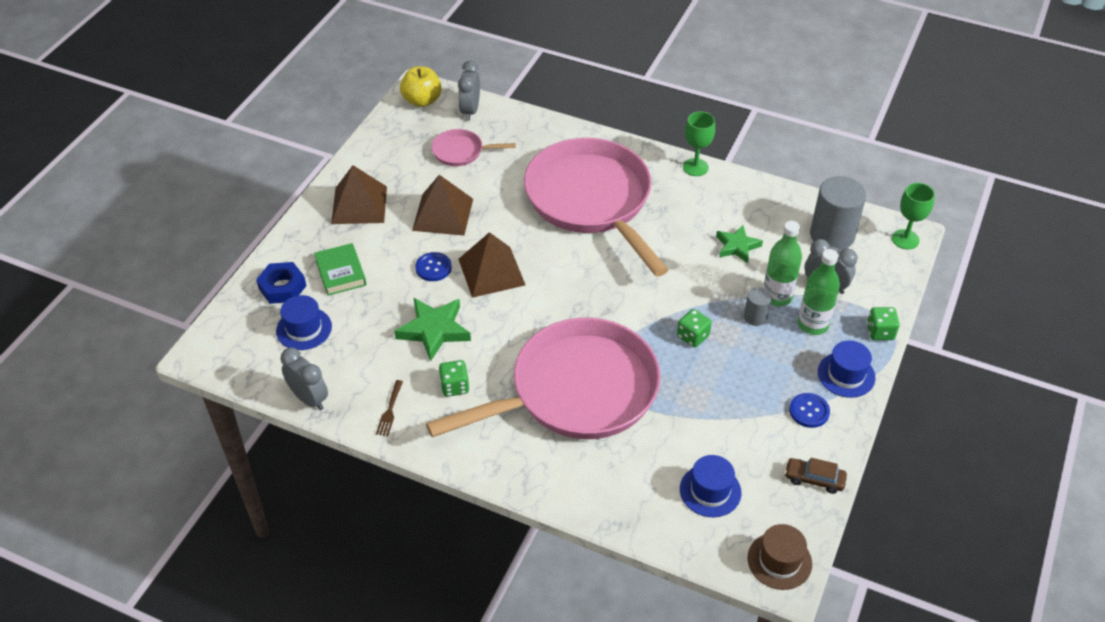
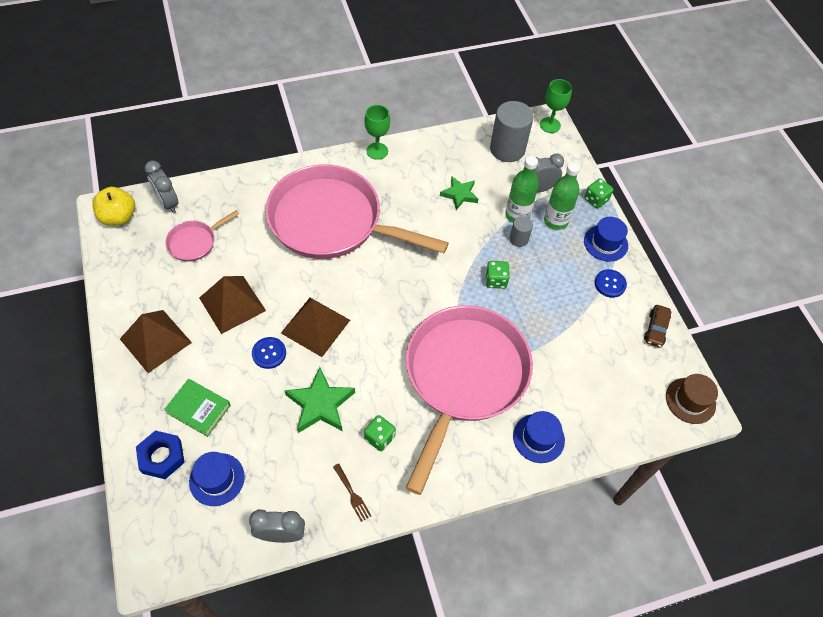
camera: 45 degrees left, 10 degrees up
(710, 491) = (610, 384): blue hat -> blue hat (538, 438)
(814, 479) = (656, 329): brown car -> brown car turned 45 degrees counterclockwise

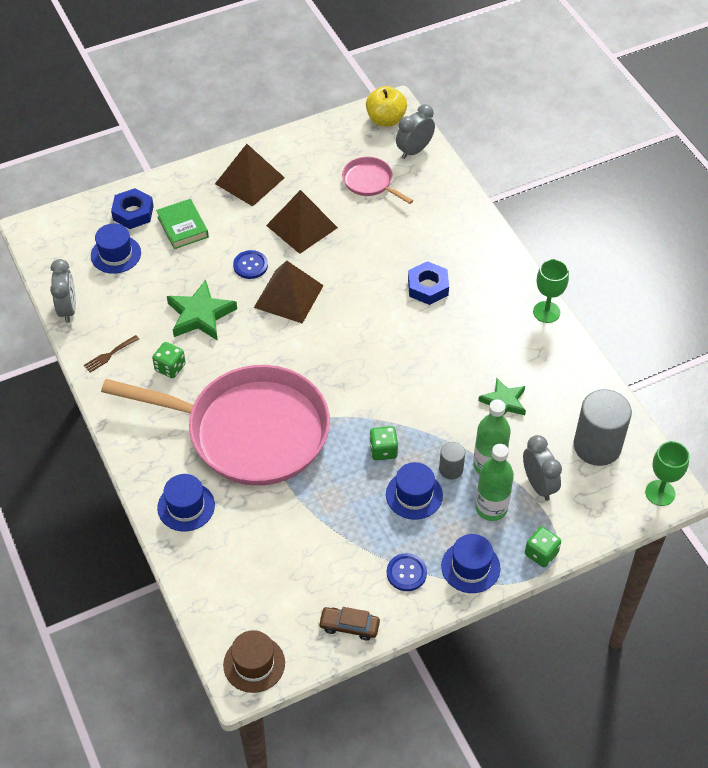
camera: 85 degrees right, 5 degrees down
(199, 409) = (183, 227): green book -> green book turned 45 degrees counterclockwise
(332, 221) = (428, 287): pink pan -> blue nut
(540, 267) = (414, 495): none -> blue hat

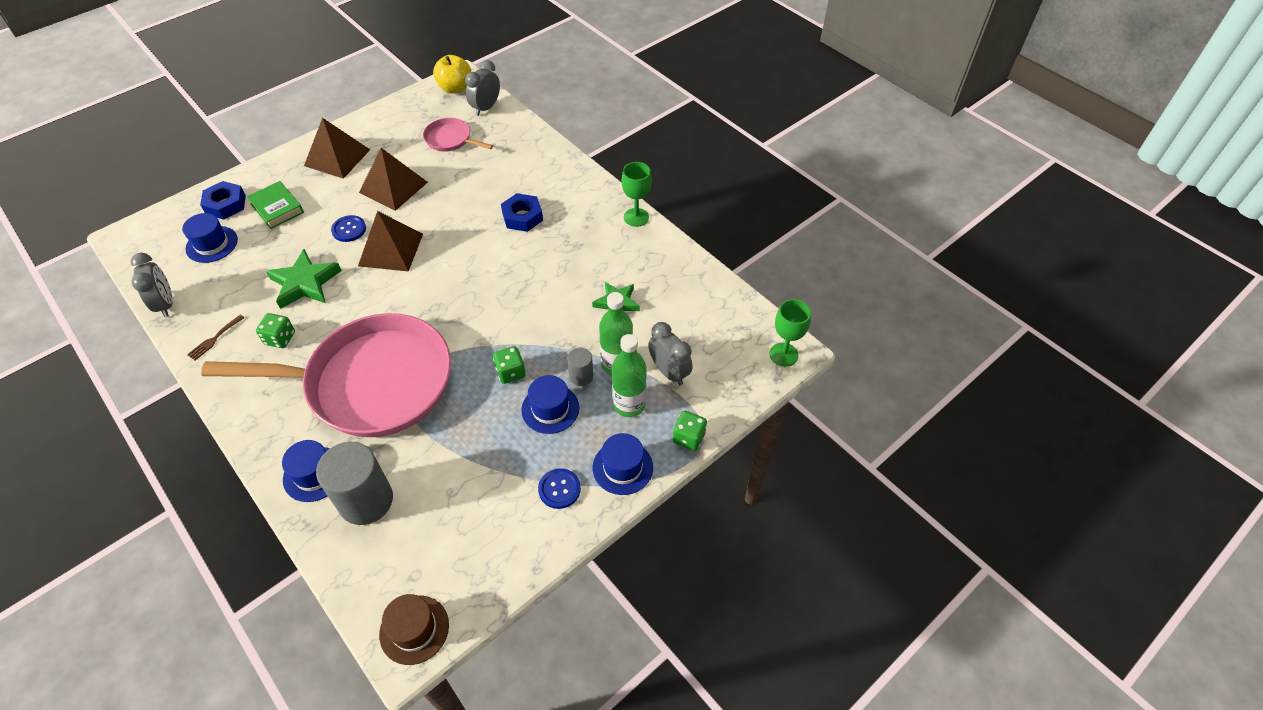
camera: 15 degrees left, 0 degrees up
(349, 626) = (511, 560): brown car -> none
(597, 446) = (714, 324): grey cylinder -> grey cylinder (366, 501)

